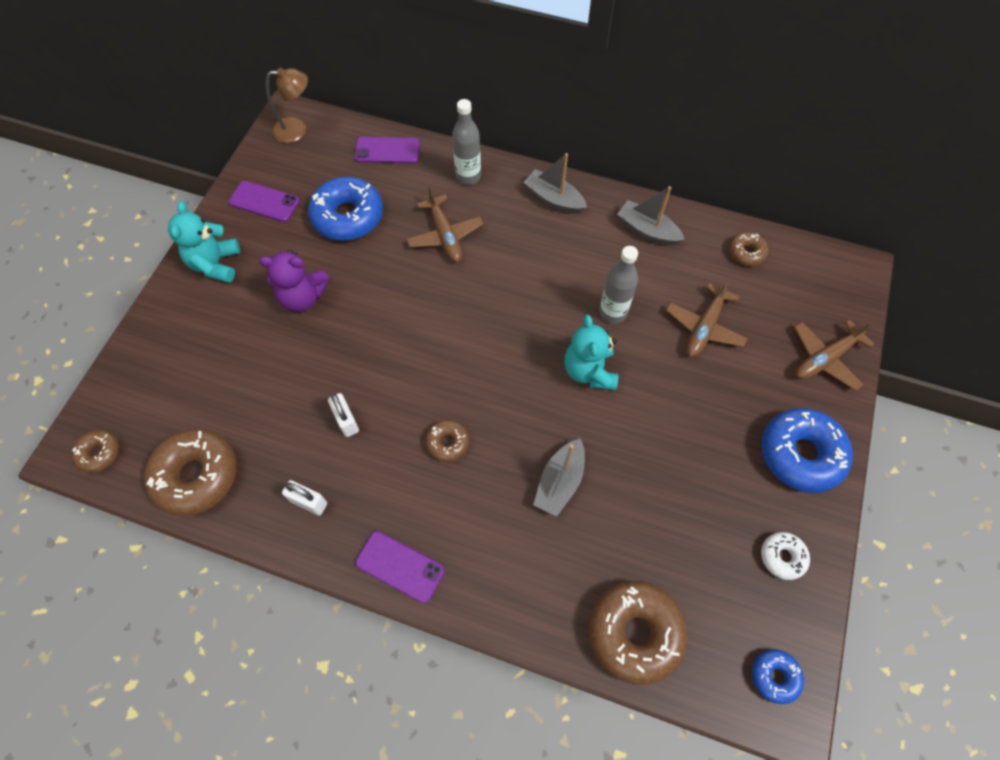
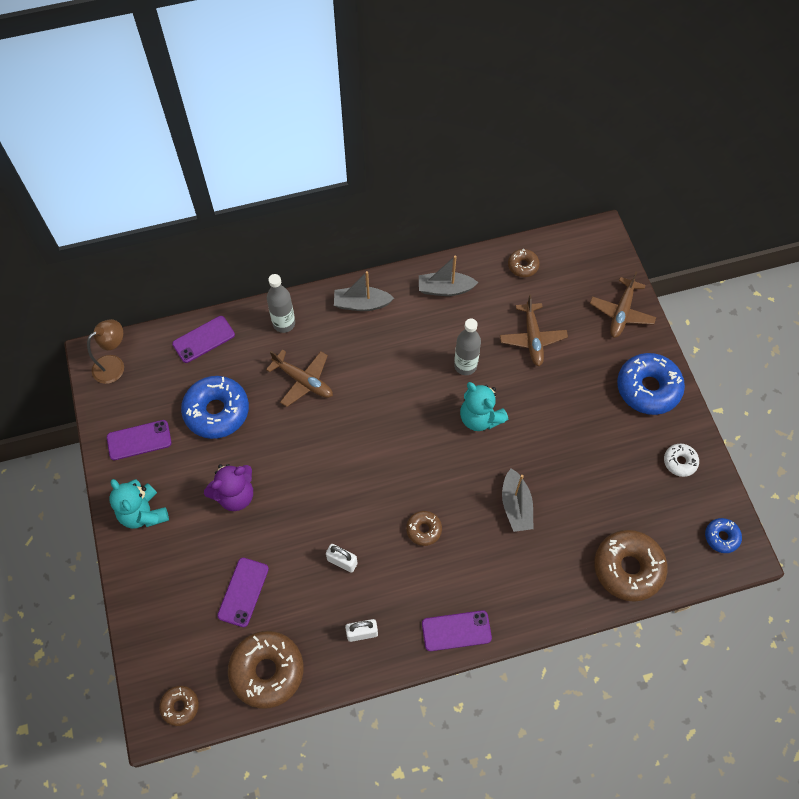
camera: 35 degrees left, 0 degrees up
(237, 388) = (243, 592): none -> purple phone

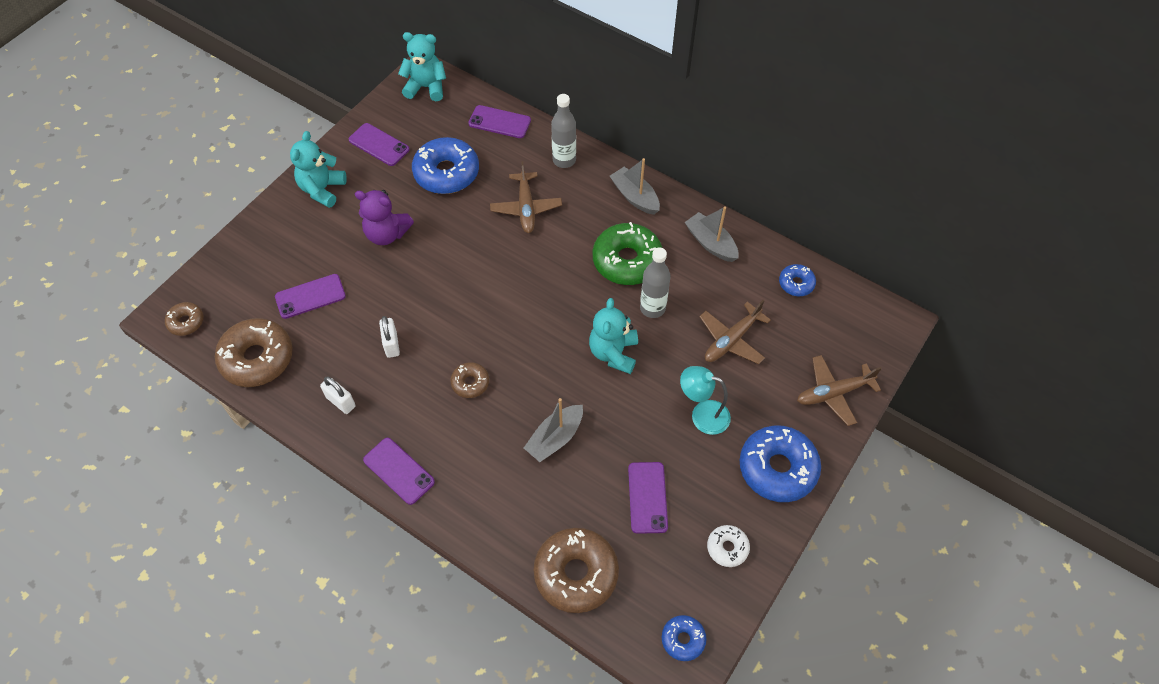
camera: 50 degrees right, 5 degrees down
(114, 365) = (426, 87): brown lamp -> turquoise teddy bear
(412, 351) = (627, 261): none -> green donut
(523, 266) = (796, 283): brown donut -> blue donut
(574, 401) = (702, 415): none -> turquoise lamp
(607, 481) = (647, 497): none -> purple phone

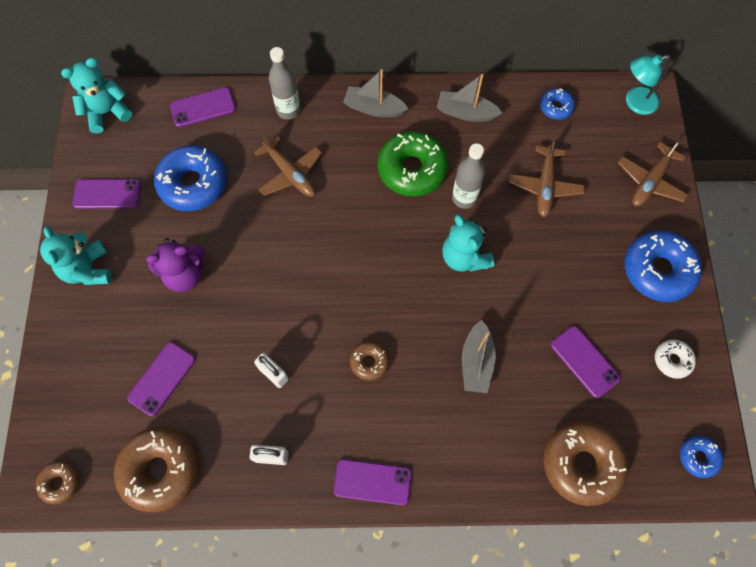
camera: 35 degrees left, 10 degrees up
(702, 415) = (571, 264): turquoise lamp -> turquoise lamp (635, 102)

